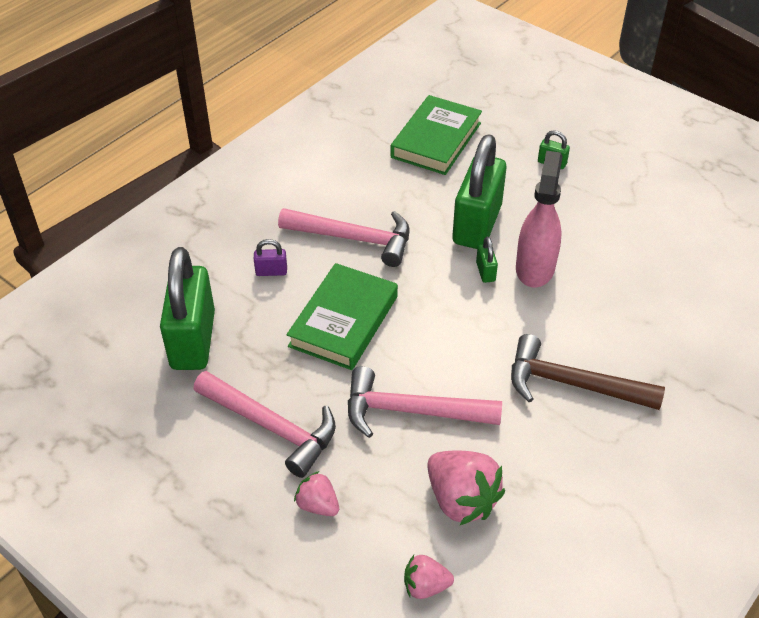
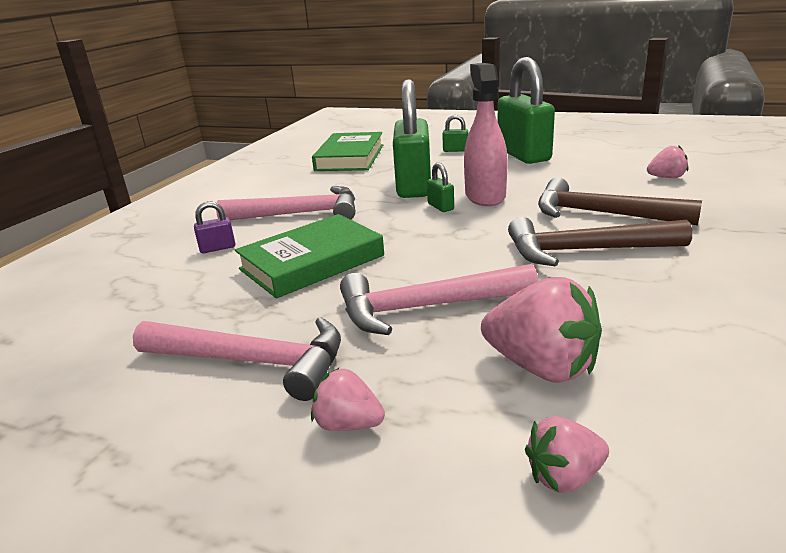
camera: 15 degrees left, 20 degrees down
(193, 340) = (130, 313): green padlock -> green padlock (523, 155)
(344, 321) = (312, 262): green book -> green book turned 45 degrees clockwise
(623, 336) = (602, 214): none -> brown hammer
(728, 296) = (666, 177): none -> pink strawberry

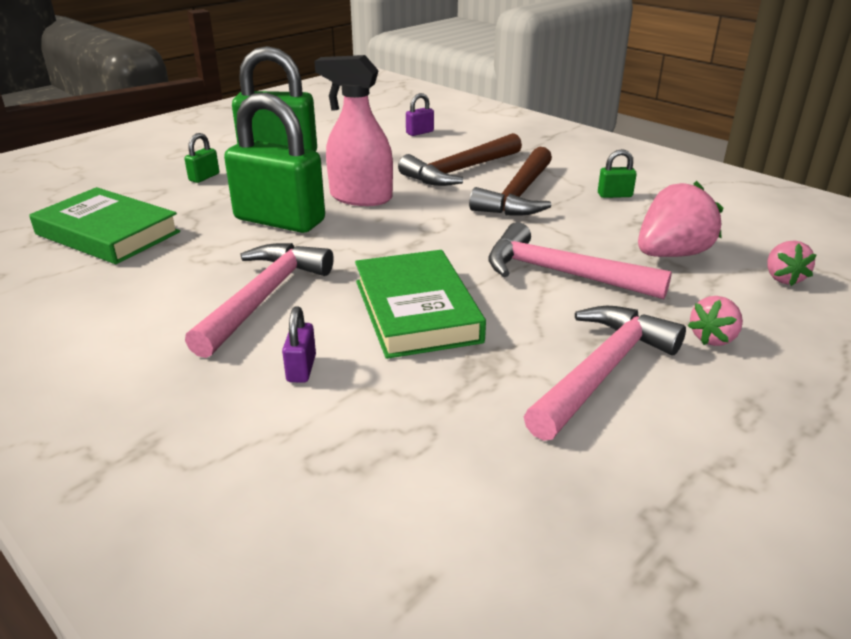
camera: 70 degrees left, 5 degrees up
(426, 307) = (561, 273): pink hammer -> pink hammer turned 105 degrees clockwise
(440, 207) = (357, 221): green padlock -> green padlock (614, 195)
(666, 177) = (419, 132): pink strawberry -> purple padlock

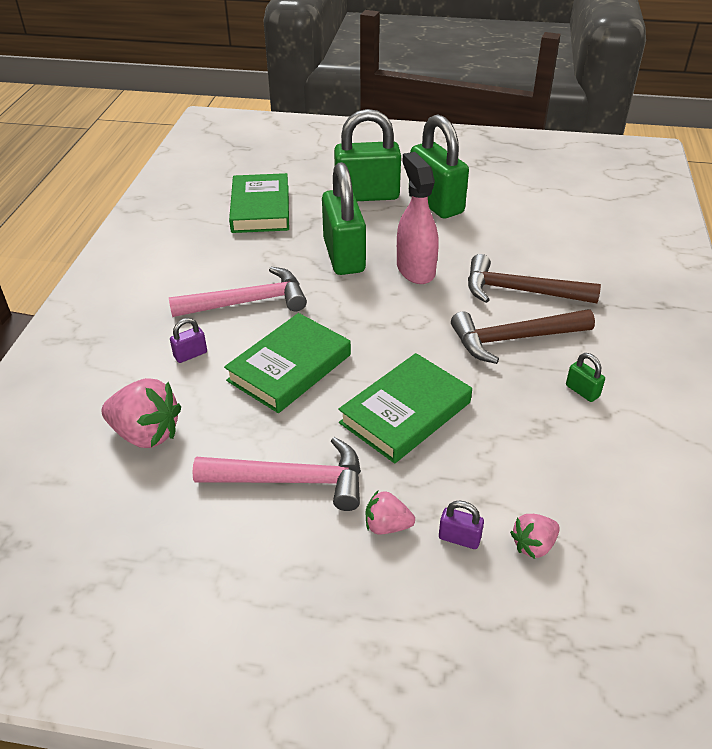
camera: 55 degrees right, 10 degrees up
(204, 177) = (367, 195): green padlock -> green padlock, size x2.49
(419, 132) = (568, 238): purple padlock -> purple padlock (459, 538)
(561, 273) = (405, 413): pink hammer -> green book
(671, 254) = (504, 462): pink strawberry -> pink strawberry (146, 434)

